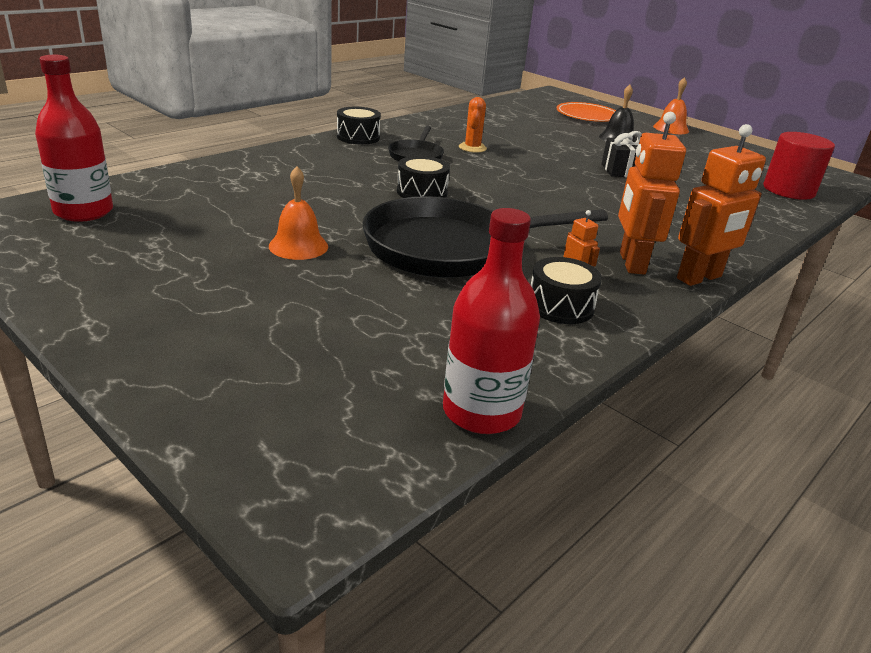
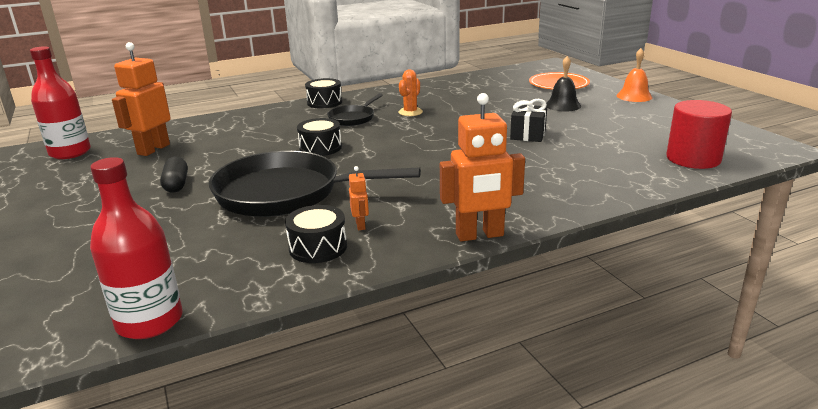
camera: 25 degrees right, 5 degrees down
(298, 246) = (176, 184): orange bell -> black capsule
(631, 263) = (429, 217): orange robot -> orange robot (153, 149)

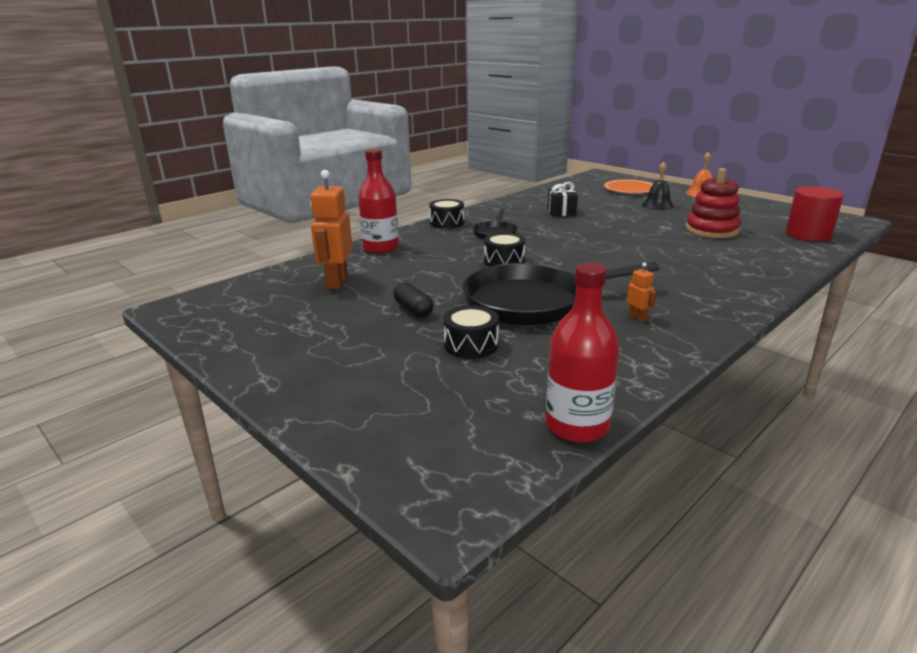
camera: 20 degrees left, 0 degrees up
(70, 152) = (246, 297): red bottle -> red bottle (381, 248)
(318, 247) = (629, 340): black drum -> black drum (471, 345)
(410, 112) = (539, 223): orange cactus -> none
(479, 235) = (741, 310): orange robot -> none
(528, 135) = (664, 231): black gift -> black gift (561, 212)
(582, 140) = (711, 230): none -> red stacking toy

